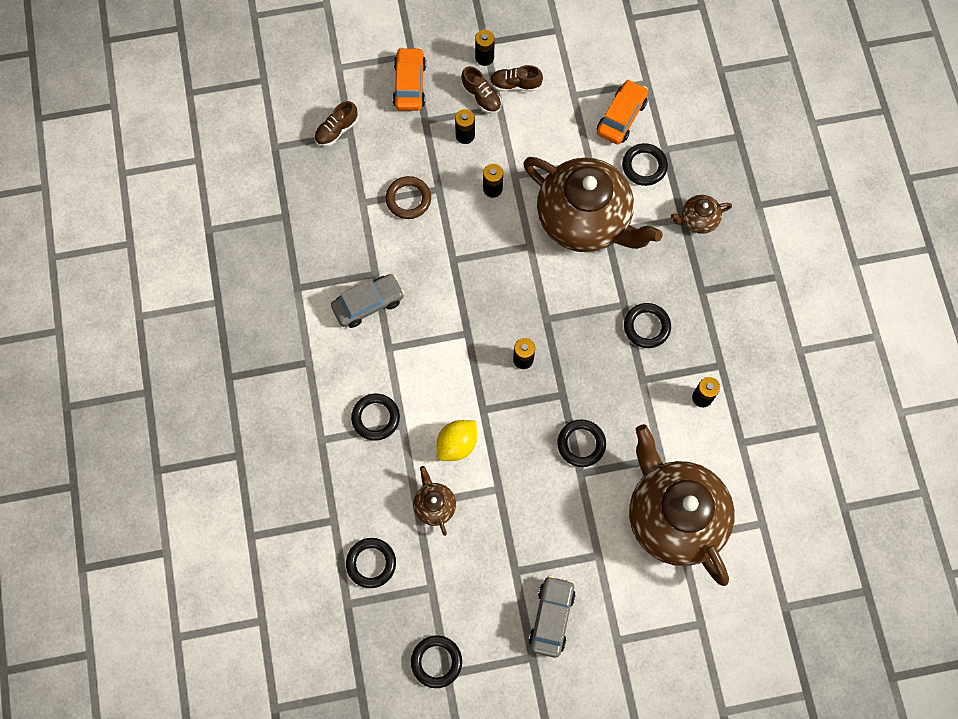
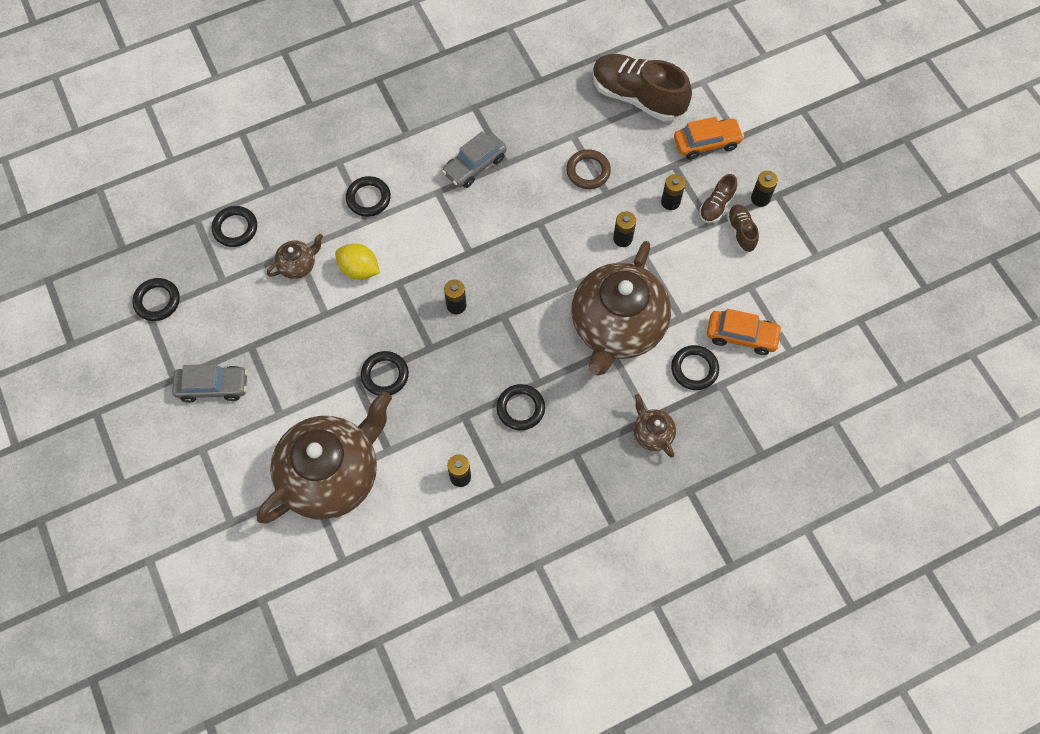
camera: 75 degrees right, 5 degrees down
(336, 130) = (637, 97): brown shoe -> brown shoe, size x2.07
(368, 304) = (475, 165): grey car -> grey car turned 90 degrees clockwise

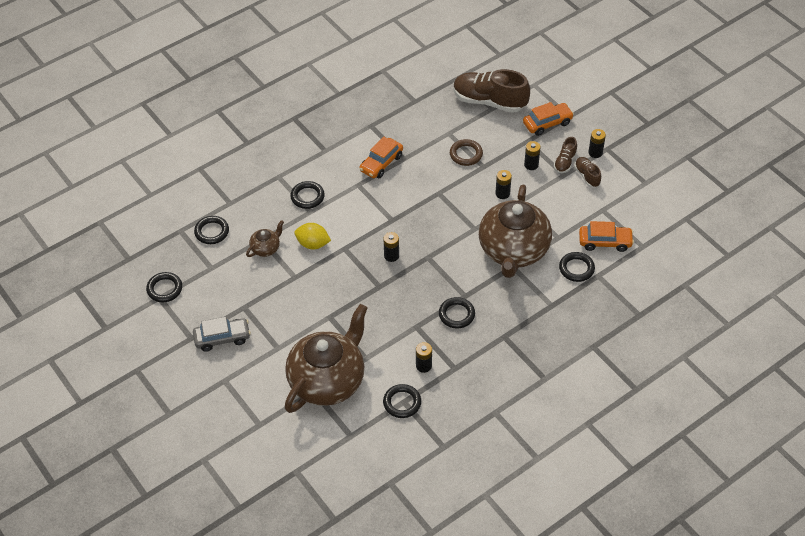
camera: 10 degrees left, 15 degrees down
(385, 375) = (350, 309): black ring -> black ring (402, 403)
(475, 165) = (381, 163): grey car -> orange car
(652, 433) = (557, 314): brown teapot -> none

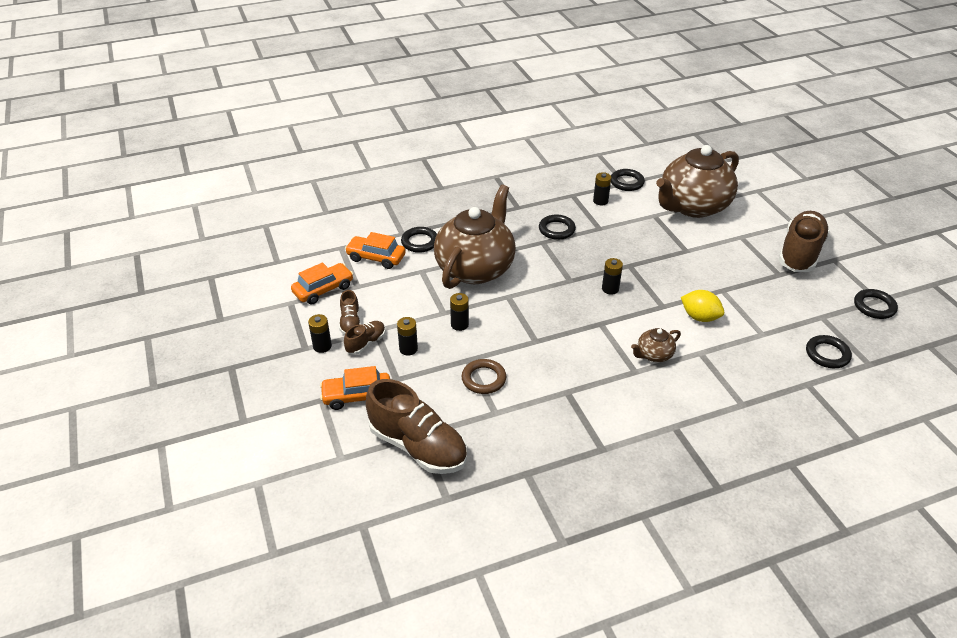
camera: 165 degrees left, 10 degrees down
(222, 338) = (800, 253): grey car -> brown shoe
(266, 248) = (756, 323): brown teapot -> brown teapot (653, 355)
(307, 197) = (703, 370): black ring -> none
(381, 163) = (599, 391): orange car -> orange car (323, 289)

